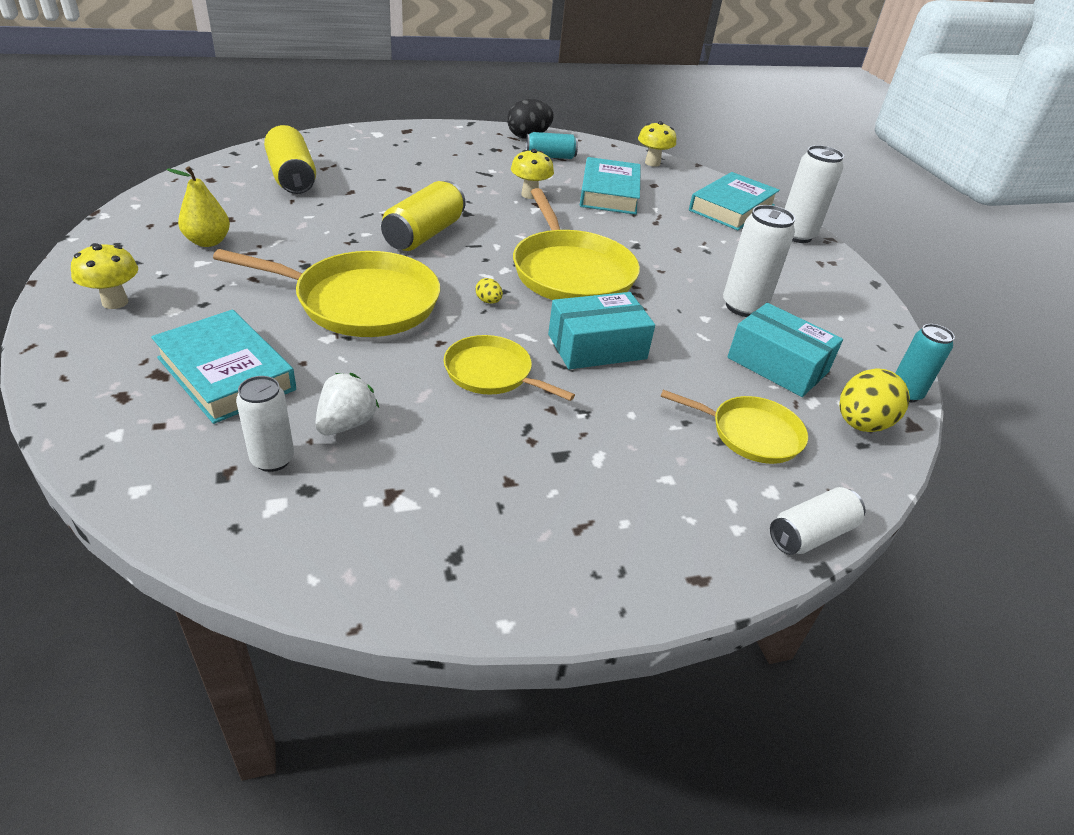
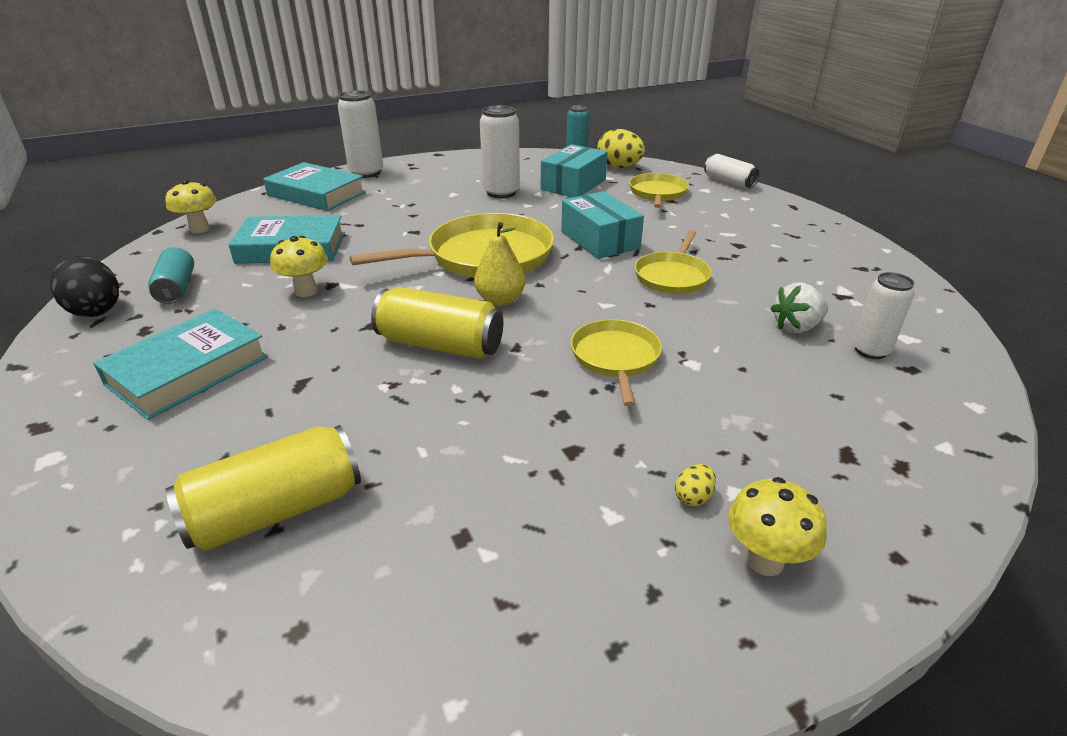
camera: 95 degrees left, 5 degrees down
(208, 242) = (549, 530): yellow pear -> yellow pear (500, 300)
(226, 373) = (802, 409): turquoise book -> turquoise book (188, 370)
(346, 424) = (796, 327): white strawberry -> white strawberry turned 45 degrees counterclockwise
(360, 302) = (615, 358): yellow pan -> yellow pan, size x0.58
(488, 301) = (564, 290): yellow egg -> yellow egg (693, 497)

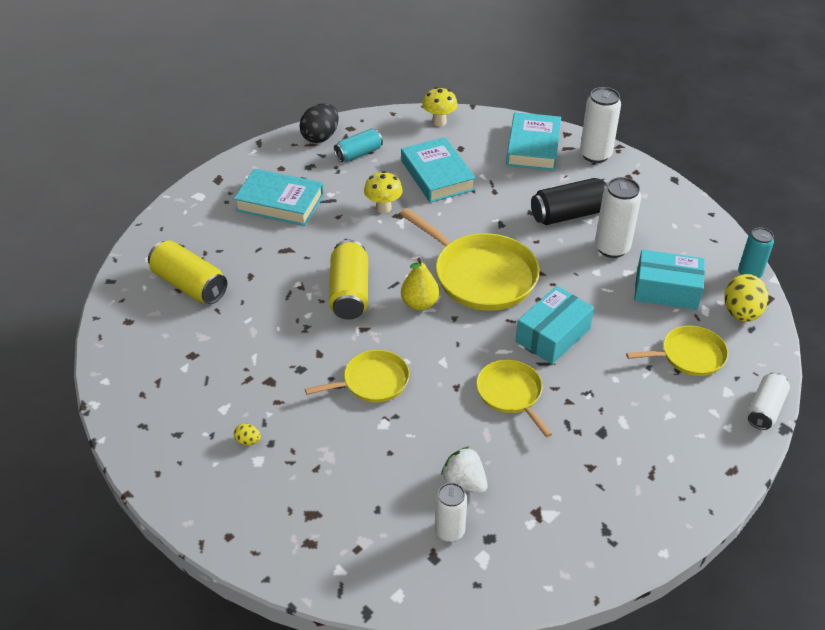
camera: 70 degrees right, 10 degrees up
(436, 199) = (569, 214): none -> black can
(672, 276) = (511, 394): yellow pan -> yellow pan turned 60 degrees clockwise
(765, 560) = (210, 476): yellow mushroom -> none

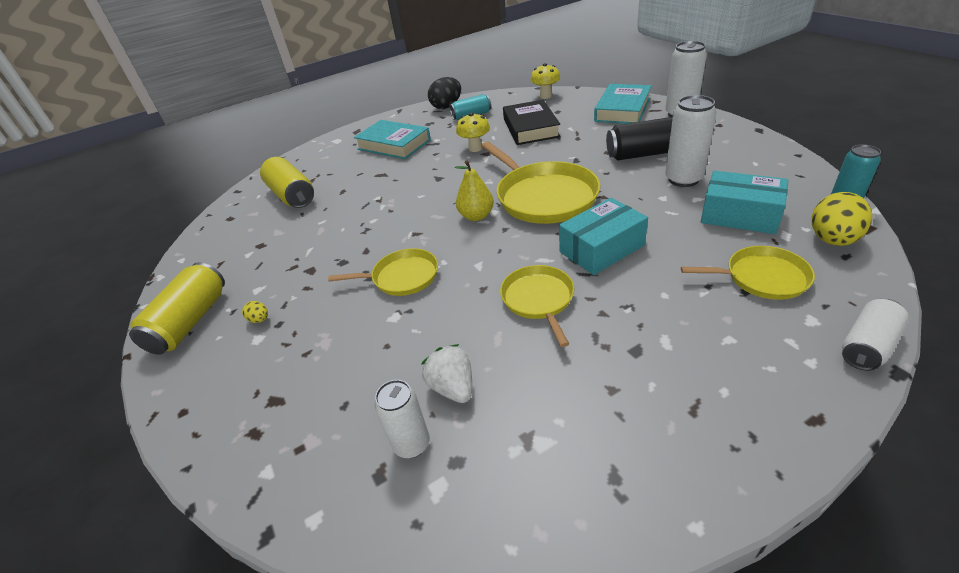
camera: 20 degrees right, 5 degrees down
(349, 292) = (417, 205): yellow can -> yellow can (190, 322)
(437, 175) = (530, 128): turquoise book -> black book

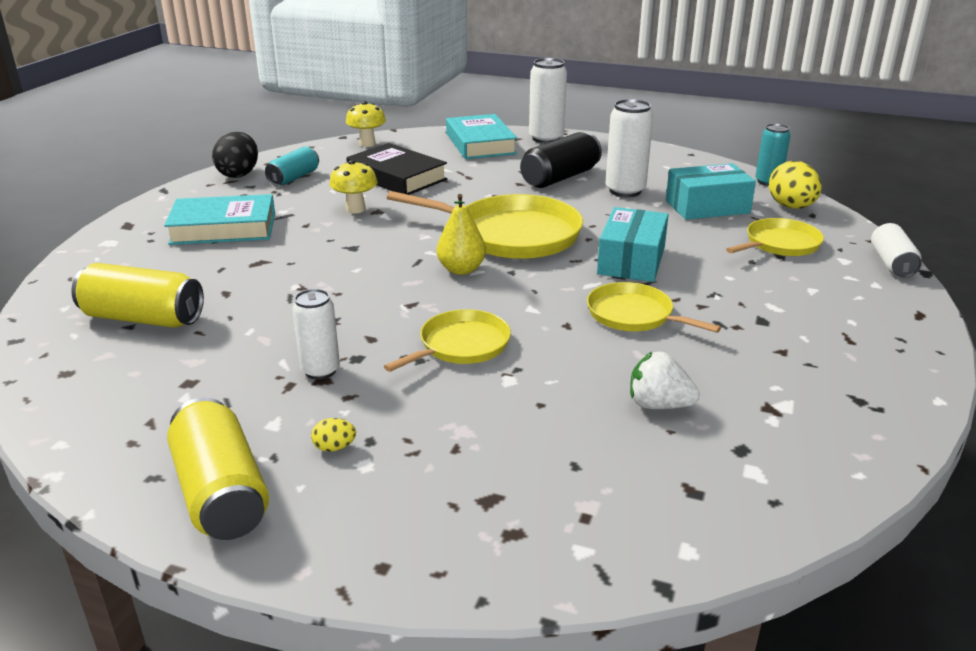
camera: 45 degrees left, 10 degrees down
(412, 444) = (687, 458): white can -> white can (320, 370)

